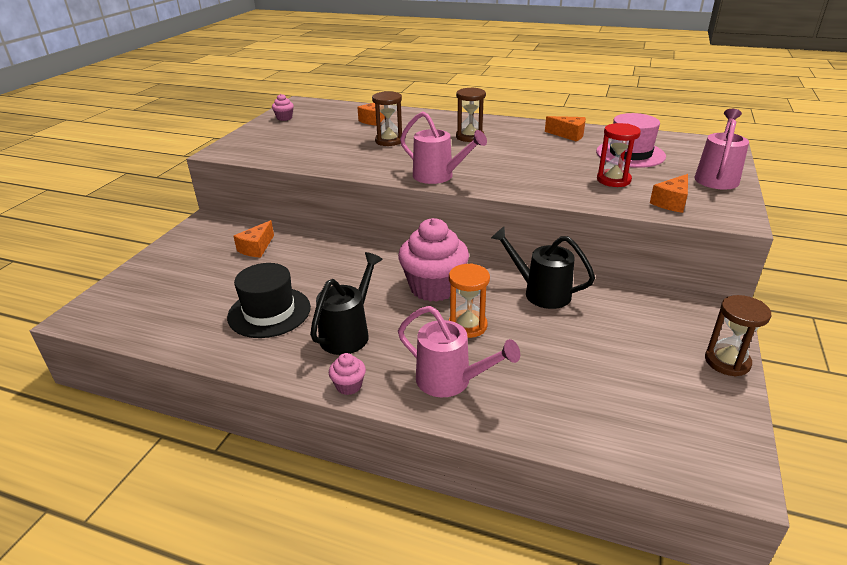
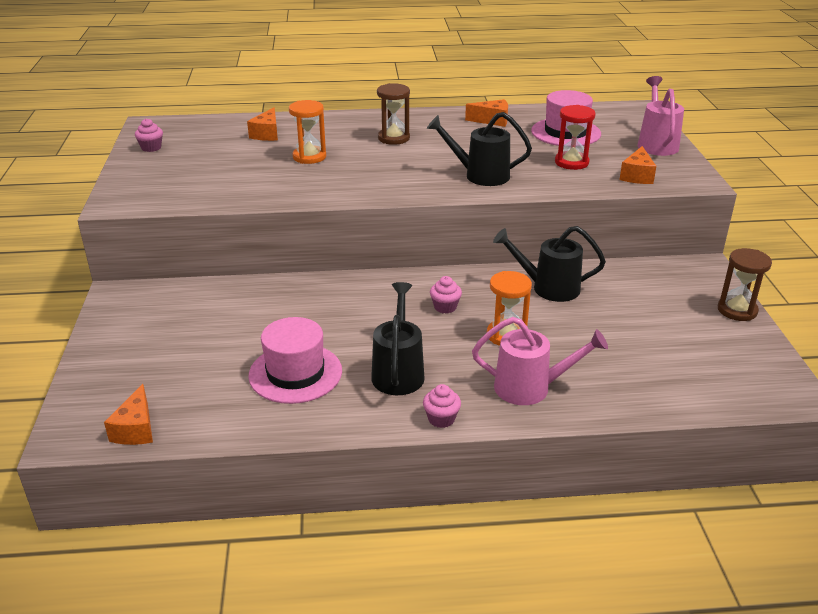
camera: 25 degrees left, 0 degrees up
(256, 248) = (214, 310): orange cheese -> orange cheese (136, 429)
(269, 312) = (295, 373): black hat -> pink hat
(389, 141) = (309, 157): brown hourglass -> orange hourglass
(434, 287) = (445, 307): pink cupcake -> pink cupcake, size x0.43
(439, 176) = (402, 189): pink watering can -> none
(516, 177) = (480, 175): none -> black watering can

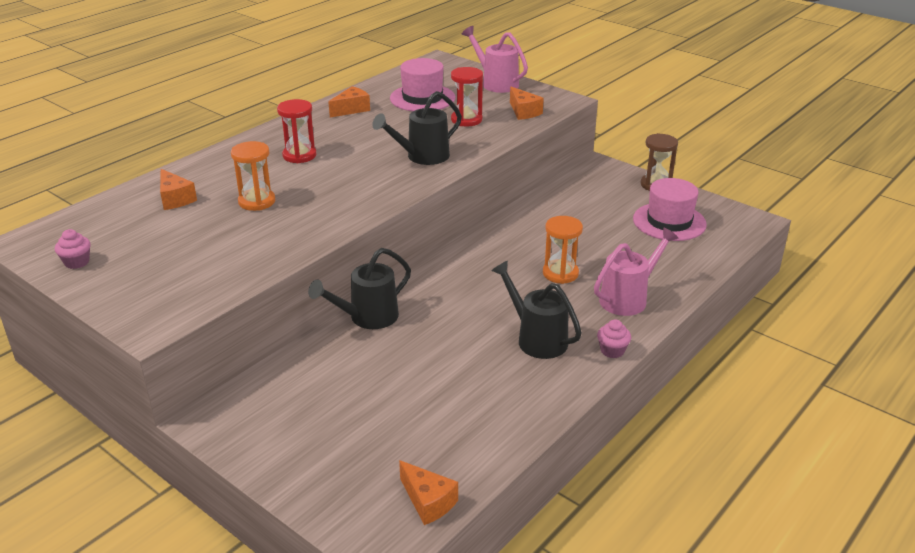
camera: 45 degrees left, 0 degrees up
(295, 373) = (471, 384): pink hat -> pink hat (669, 222)
(393, 138) = (299, 155): brown hourglass -> red hourglass
(445, 307) = (491, 277): pink cupcake -> none
(548, 288) = (533, 227): black watering can -> black watering can (367, 318)

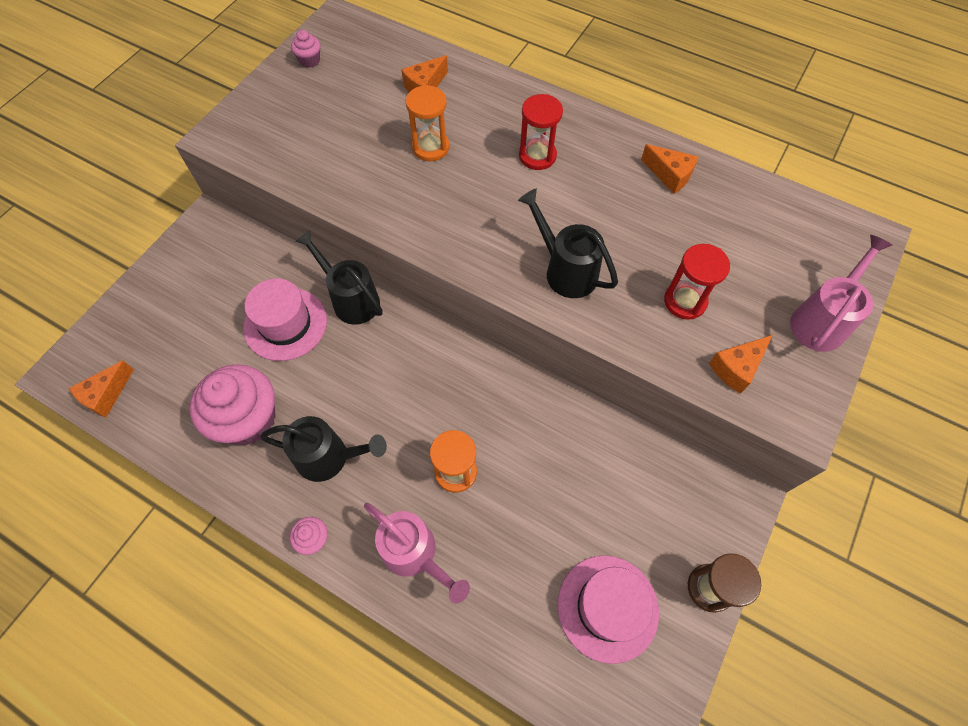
camera: 80 degrees right, 30 degrees up
(422, 98) = (732, 241): pink hat -> pink hat (285, 324)
(485, 388) = (248, 419): none -> pink cupcake
(536, 338) = (330, 457): black watering can -> black watering can turned 60 degrees clockwise

